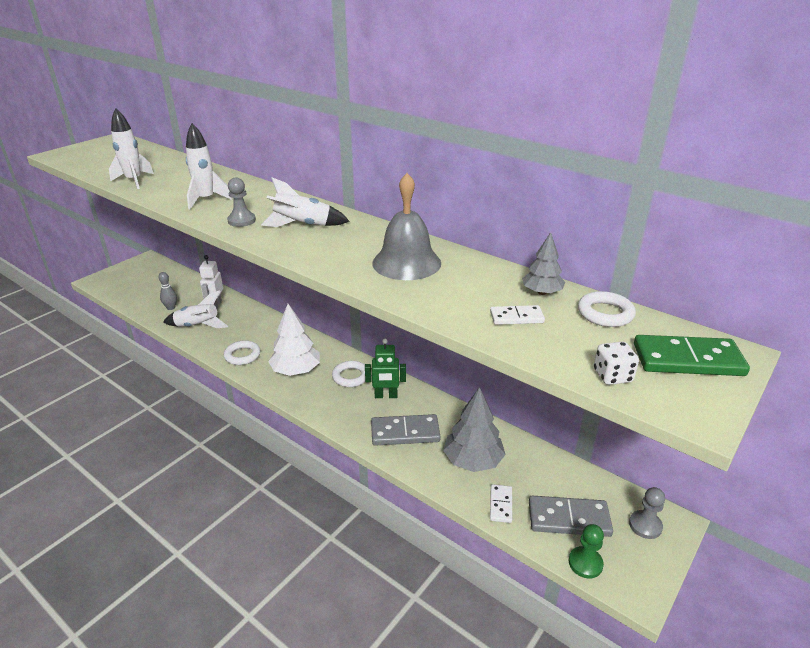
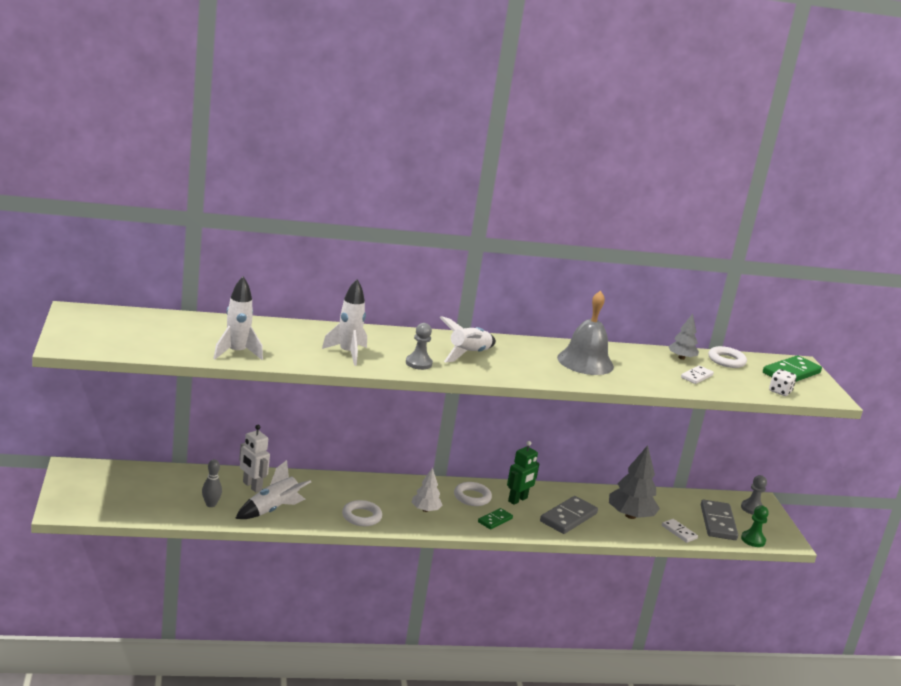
camera: 50 degrees left, 10 degrees down
(296, 371) = (425, 510): white tree -> white tree, size x0.58
(335, 404) = (495, 520): none -> green domino
(568, 518) = (718, 522): grey domino -> grey domino turned 45 degrees counterclockwise

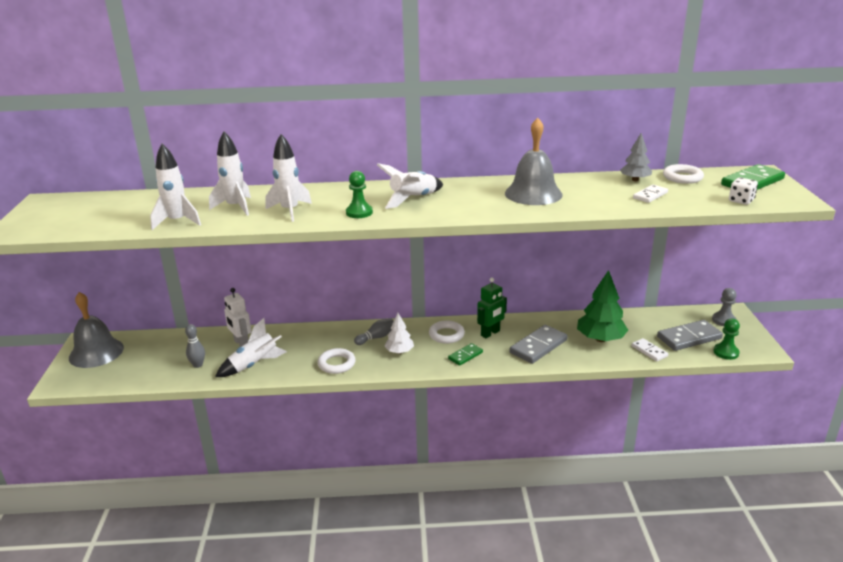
camera: 10 degrees right, 5 degrees up
(90, 481) = (96, 352): none -> grey bell
(289, 343) = (235, 207): none -> white rocket
(398, 493) = (376, 337): none -> grey bowling pin
(418, 363) = (359, 212): grey pawn -> green pawn
(630, 516) = (600, 339): grey tree -> green tree
(718, 522) = (689, 338): grey domino -> grey domino turned 60 degrees clockwise

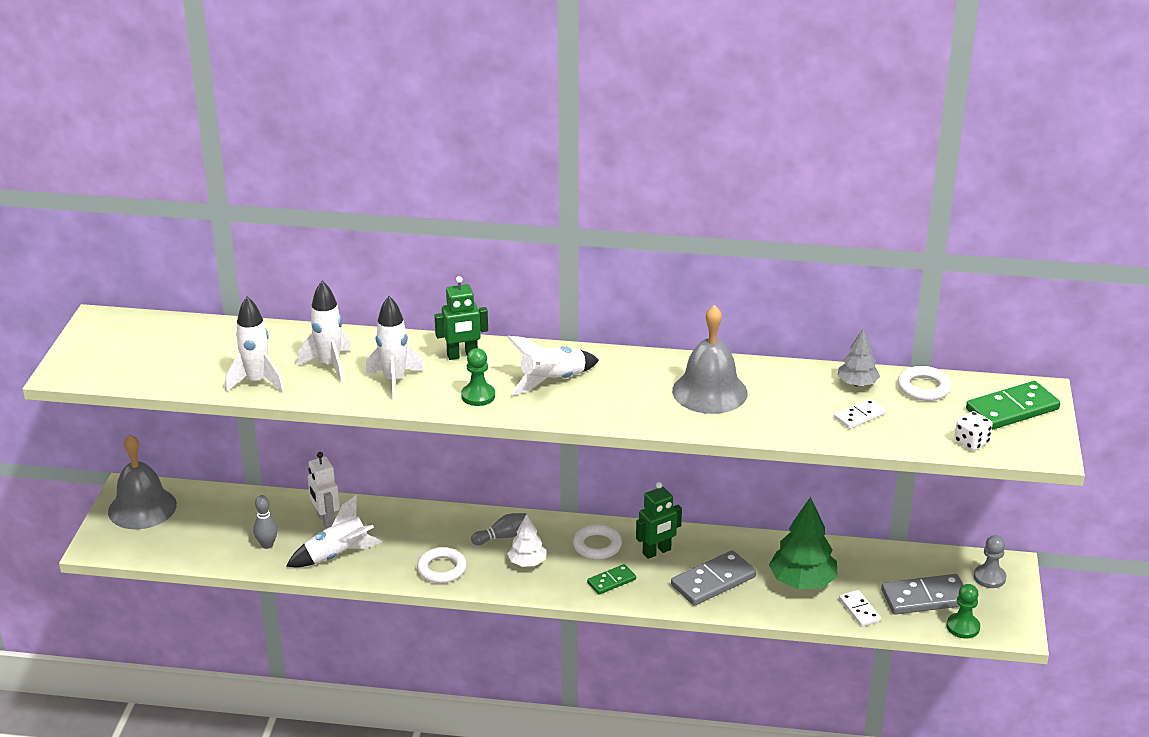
camera: 10 degrees right, 5 degrees up
(338, 192) = (462, 355): none -> green robot

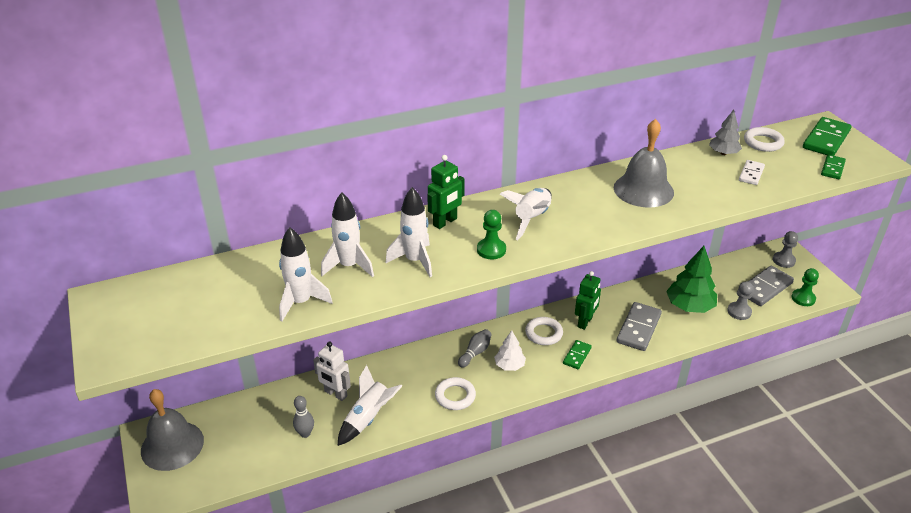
camera: 30 degrees left, 5 degrees up
(859, 610) = (739, 312): white domino -> grey pawn
(971, 442) = (832, 168): white dice -> green domino

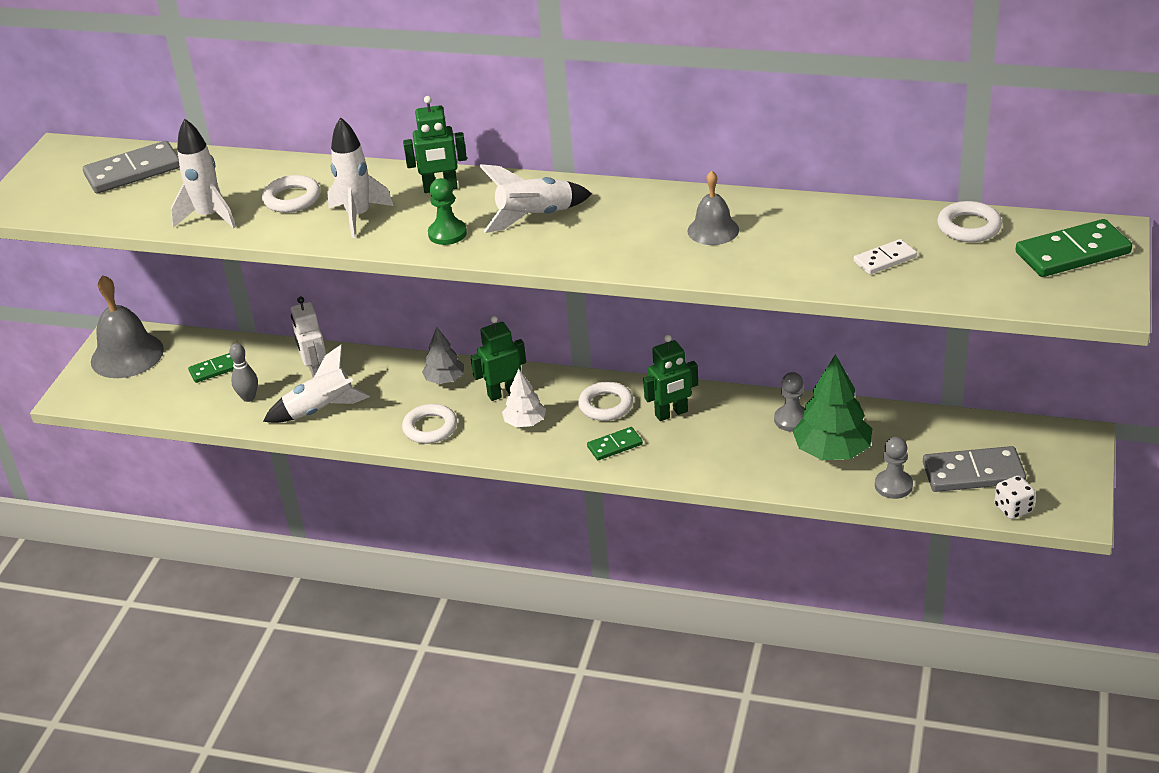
camera: 40 degrees right, 0 degrees up
(349, 266) = (292, 199): white rocket -> white ring
(475, 353) = (503, 393): grey bowling pin -> green robot
(638, 328) = (729, 448): grey domino -> grey domino (133, 171)
(643, 190) = (713, 230): grey bell -> grey bell, size x0.59
(723, 153) = (889, 222): grey tree -> grey tree (445, 379)
(783, 260) = (1054, 451): grey pawn -> grey pawn (792, 420)
(803, 298) = (1013, 508): green pawn -> white dice
(832, 168) = (1015, 292): green domino -> green domino (214, 369)

